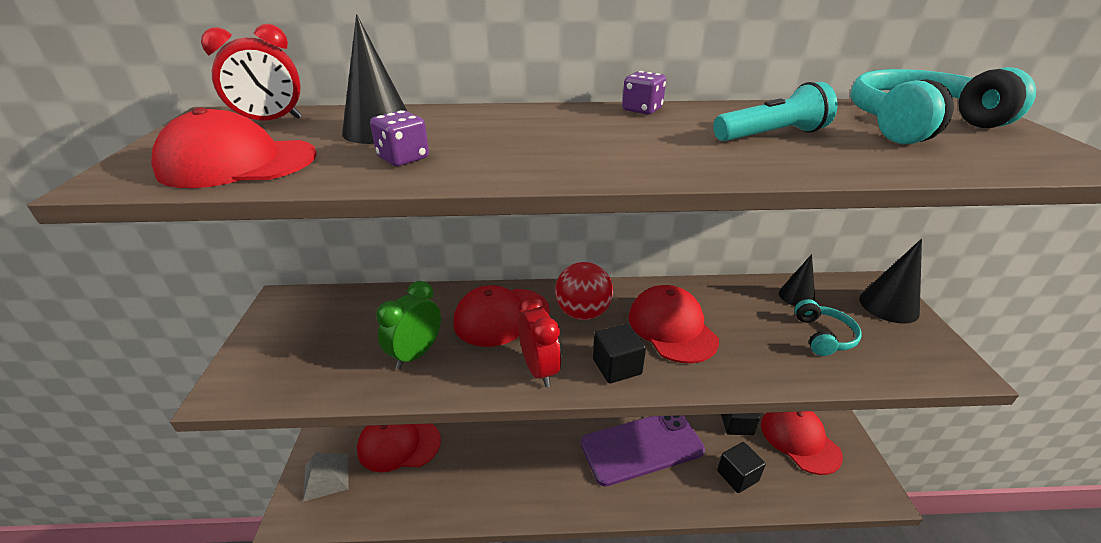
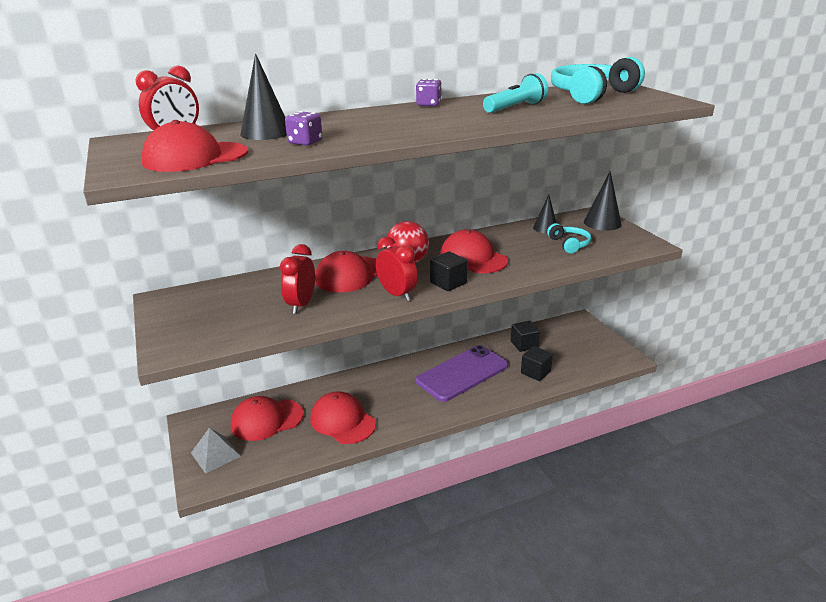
camera: 20 degrees left, 5 degrees down
(416, 354) = (301, 305): green clock -> red clock
(799, 439) = (569, 343): red cap -> red cap (342, 421)

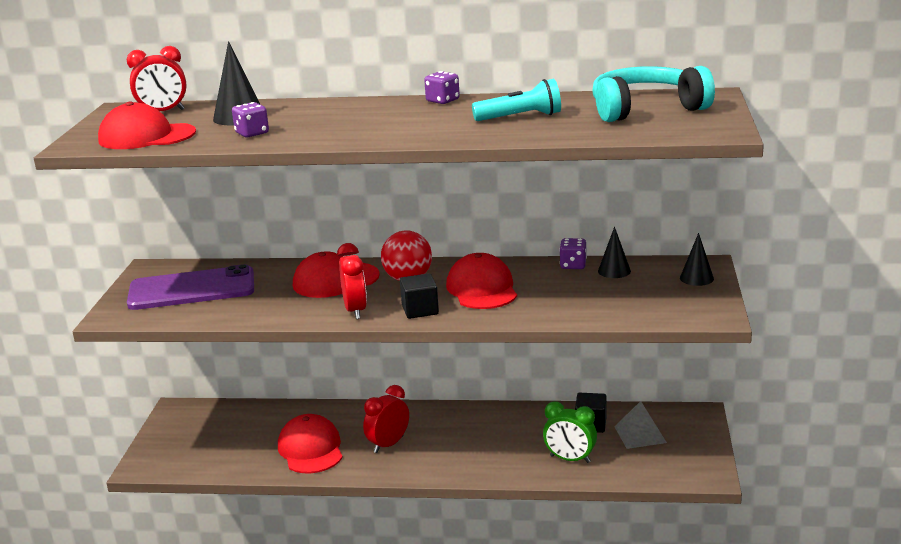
camera: 30 degrees right, 5 degrees down
(215, 454) = (172, 445): grey pyramid -> grey pyramid (640, 434)
(266, 420) = (242, 427): red cap -> none
(301, 305) = (258, 300): red clock -> red clock (388, 444)
(462, 373) = (482, 437): purple phone -> purple phone (192, 289)
(513, 229) = (573, 265): none -> purple dice
(535, 372) = (570, 459): black cube -> green clock
(569, 244) = (614, 296): turquoise headphones -> none
(602, 223) = (696, 278): black cone -> black cone, size x0.66

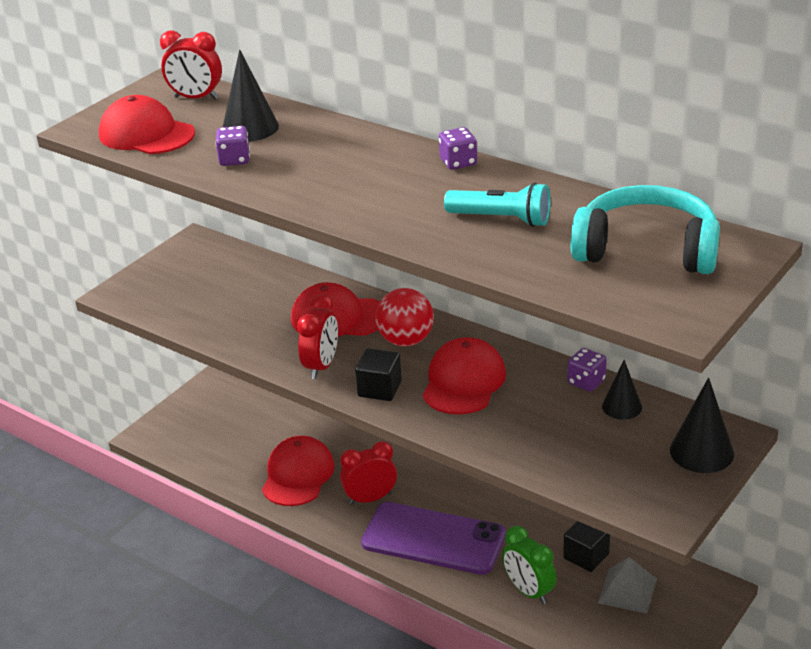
camera: 30 degrees right, 10 degrees up
(192, 289) = (207, 282): purple phone -> purple phone (433, 539)
(696, 278) = (701, 452): black cone -> black cone, size x1.52

